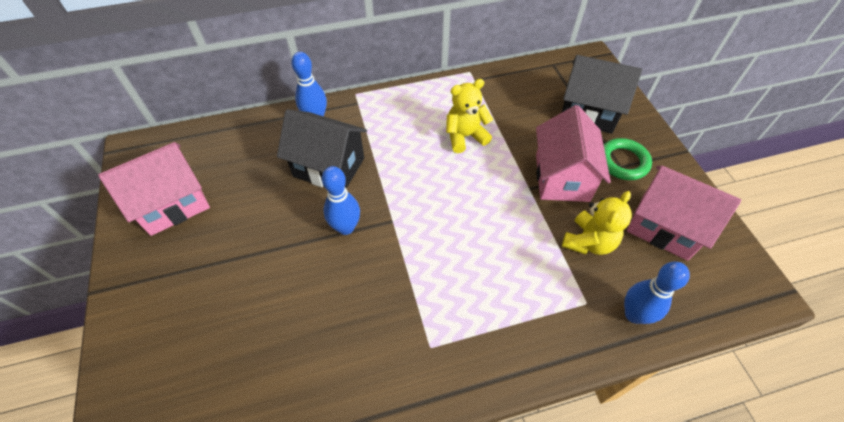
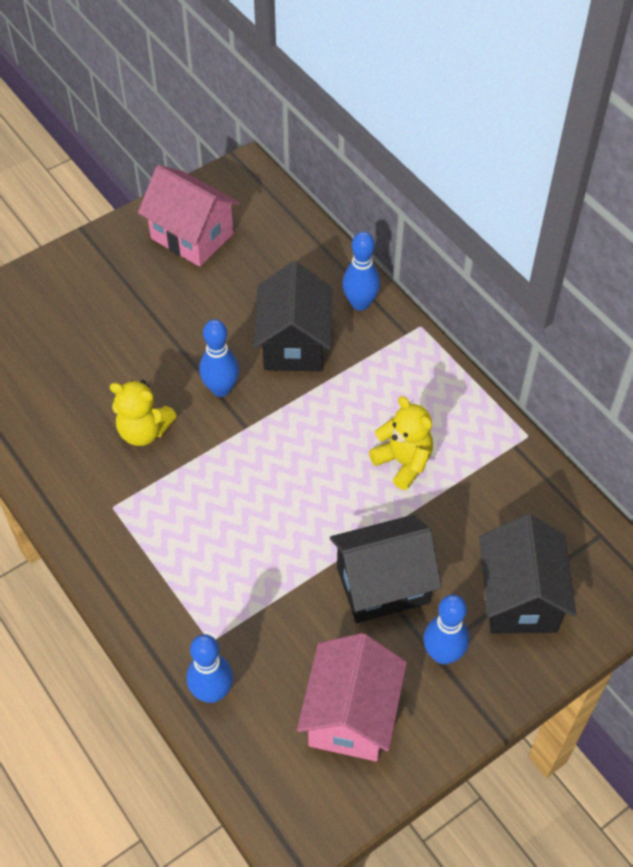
camera: 70 degrees right, 0 degrees up
(562, 177) = (382, 585): pink house -> black house
(588, 242) = (294, 631): yellow teddy bear -> yellow teddy bear (144, 431)
(623, 162) = (443, 654): green ring -> blue bowling pin

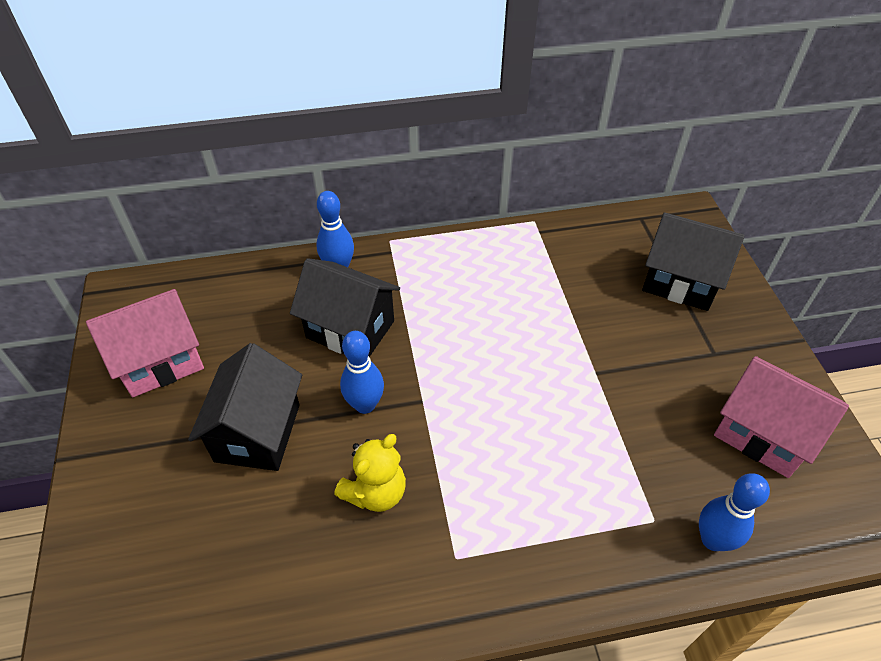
camera: 65 degrees left, 5 degrees down
(382, 585) = (638, 362): black house -> black house (258, 432)
(403, 462) = (521, 302): yellow teddy bear -> none
(443, 654) = (718, 348): blue bowling pin -> none

